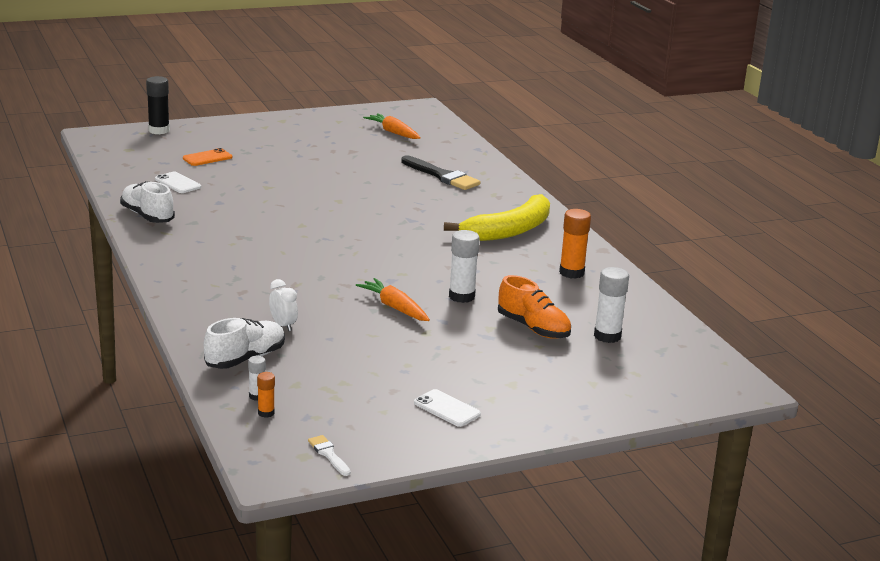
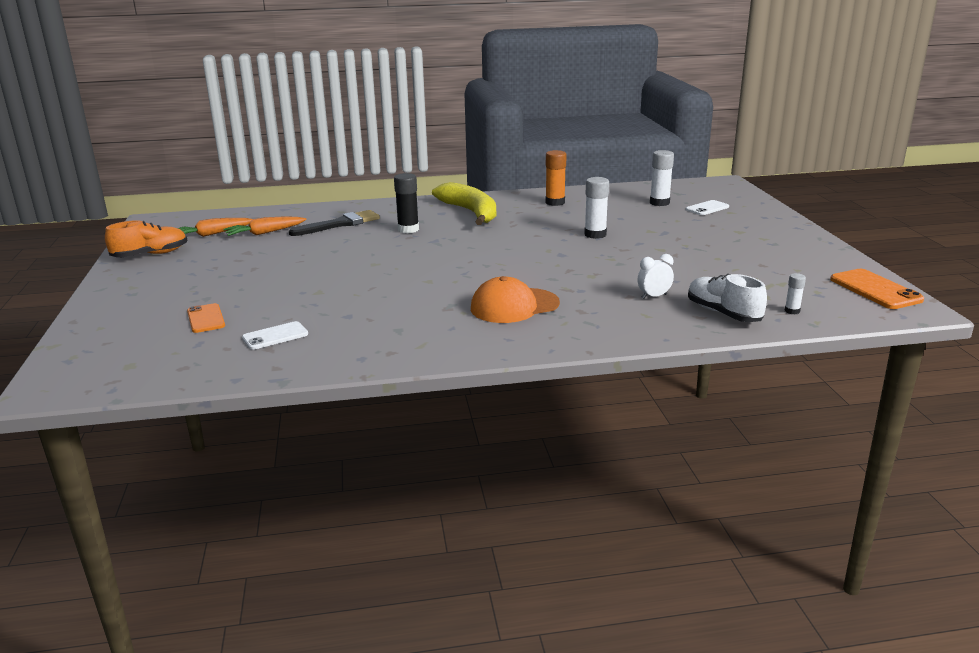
camera: 75 degrees left, 0 degrees up
(147, 216) = (368, 354): white shoe -> none
(159, 130) = (78, 345): black glue stick -> black glue stick (408, 229)
(248, 263) = (514, 306): none -> orange cap
(266, 413) = (820, 308): orange glue stick -> none
(328, 454) = (875, 290): white brush -> orange phone
(394, 307) = (616, 256): orange carrot -> orange carrot (265, 233)
(447, 408) = (784, 251): white phone -> white phone (707, 208)
(533, 328) = (649, 219): orange shoe -> orange shoe (150, 254)

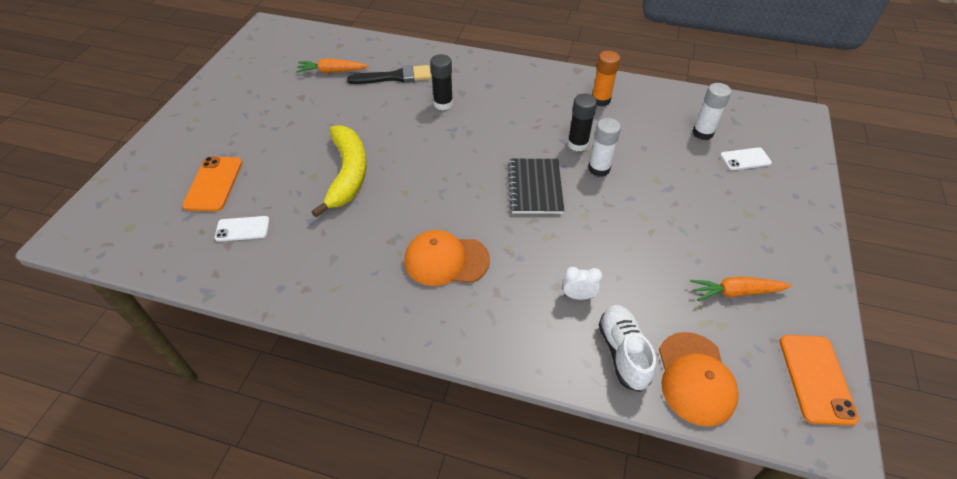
camera: 25 degrees right, 25 degrees up
(150, 254) = (235, 77): orange shoe -> none
(206, 319) = (214, 184): orange phone -> orange phone, size x1.53
(212, 234) = (294, 61): orange carrot -> orange carrot (736, 292)
(471, 212) = (514, 93): yellow banana -> yellow banana (348, 174)
(550, 254) = (535, 187): none -> black notebook
(561, 226) = (577, 144): none -> black glue stick
(792, 311) = (695, 378): white glue stick -> orange cap

